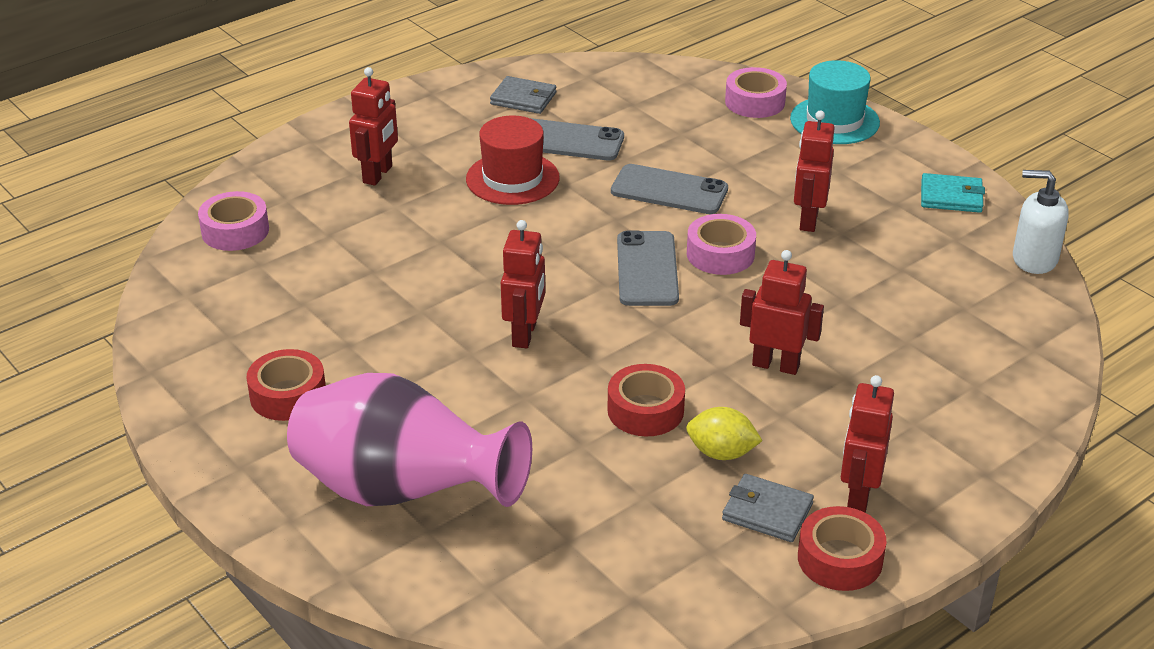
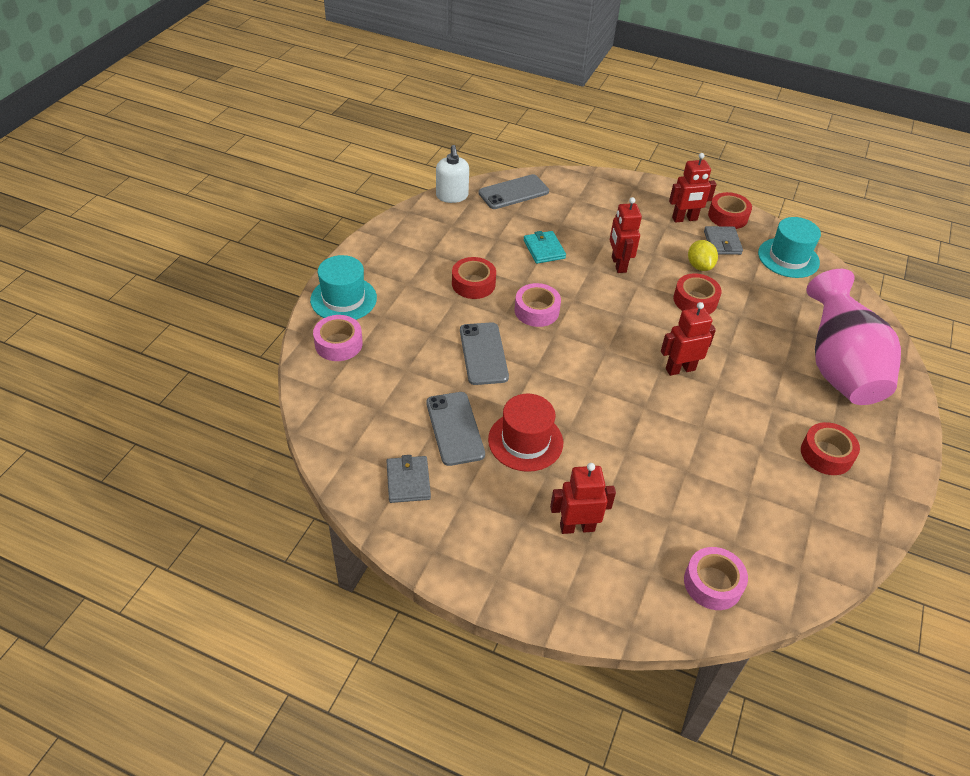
camera: 120 degrees left, 10 degrees up
(647, 269) = (576, 337): grey phone -> grey phone (513, 192)
(678, 580) = (788, 258): none -> turquoise hat
(808, 220) = (473, 284): red robot -> red tape
(951, 196) = (408, 233): turquoise wallet -> turquoise wallet (544, 249)

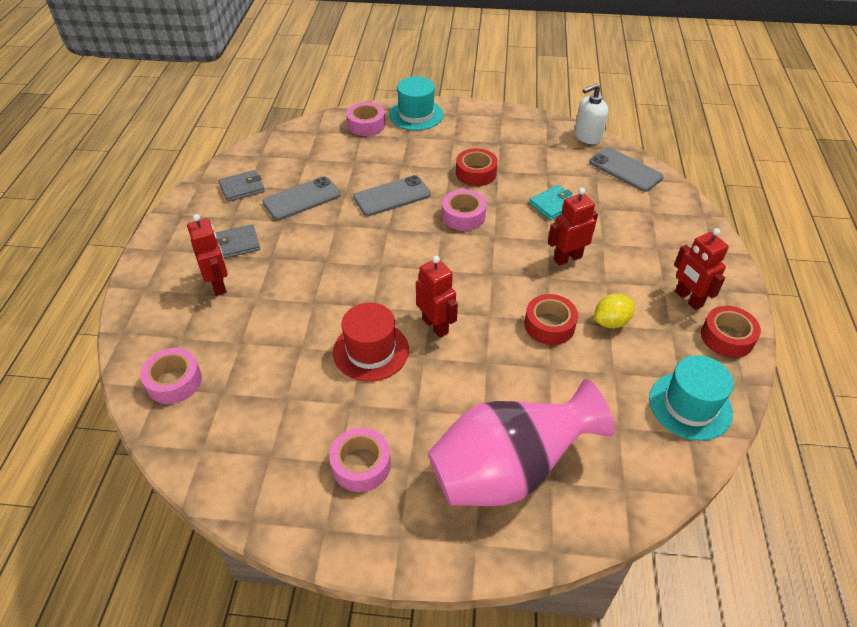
camera: 75 degrees right, 0 degrees up
(525, 441) = (302, 239): red hat -> red hat (371, 351)
(722, 242) = (670, 337): grey wallet -> grey wallet (236, 244)
(826, 454) = (361, 465): red tape -> pink tape

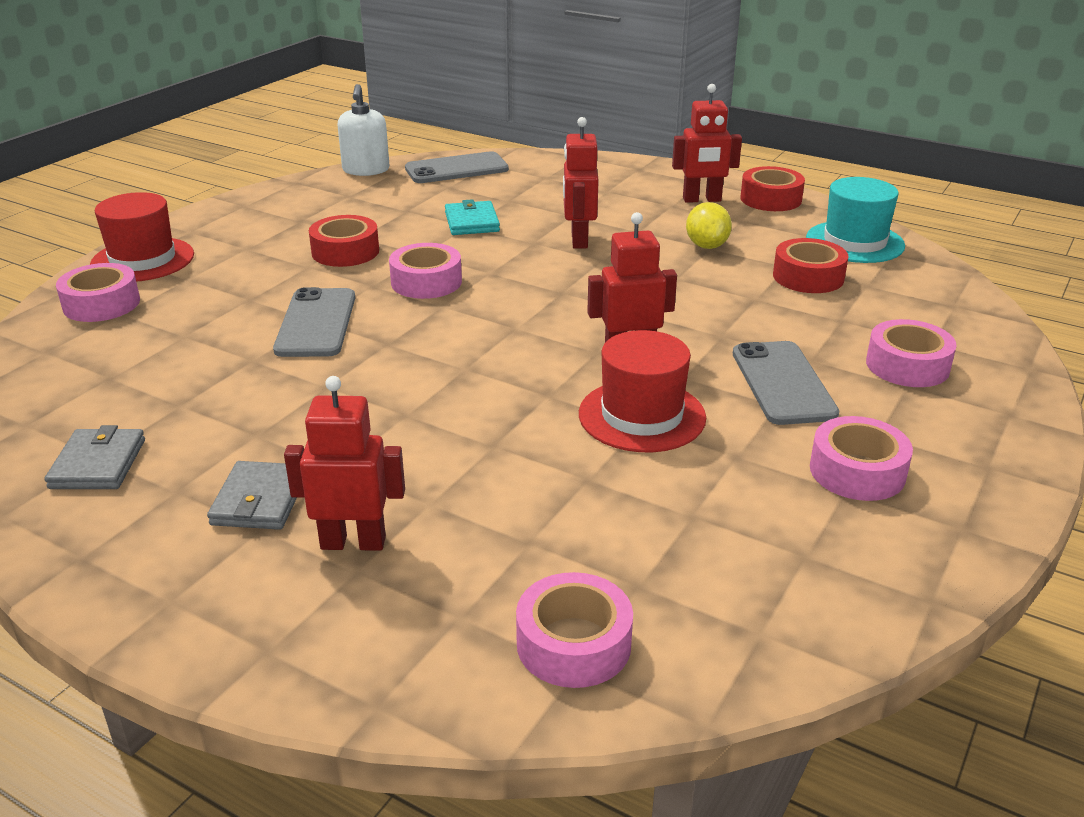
camera: 65 degrees left, 15 degrees down
(302, 199) = (217, 404): grey phone -> grey phone (783, 383)
(416, 115) = (142, 260): turquoise hat -> red hat
(508, 471) = (907, 365): pink vase -> pink tape
(549, 325) = (685, 280): red tape -> red tape (808, 277)

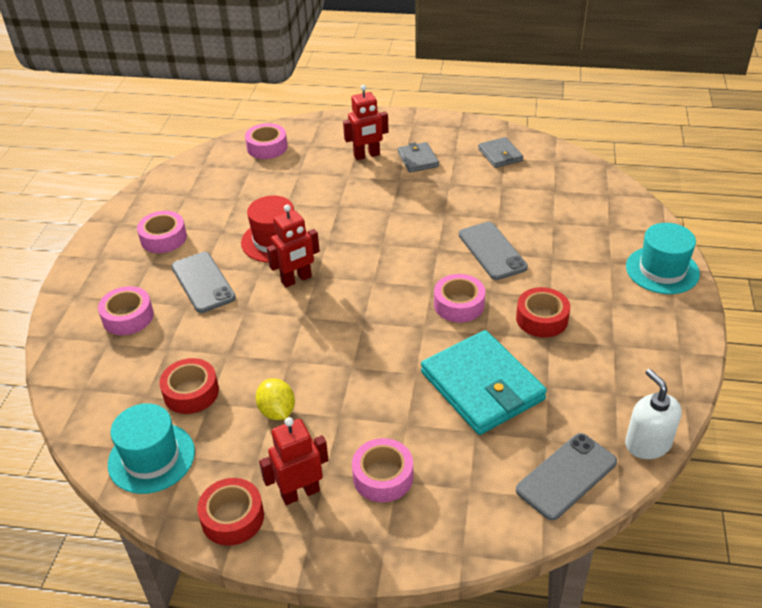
camera: 160 degrees right, 10 degrees up
(101, 304) = (629, 229): pink tape -> pink tape (383, 476)
(142, 260) = (662, 270): red hat -> turquoise hat
(471, 222) = (482, 386): turquoise wallet -> turquoise wallet, size x1.97
(578, 240) = (382, 387): red robot -> none

